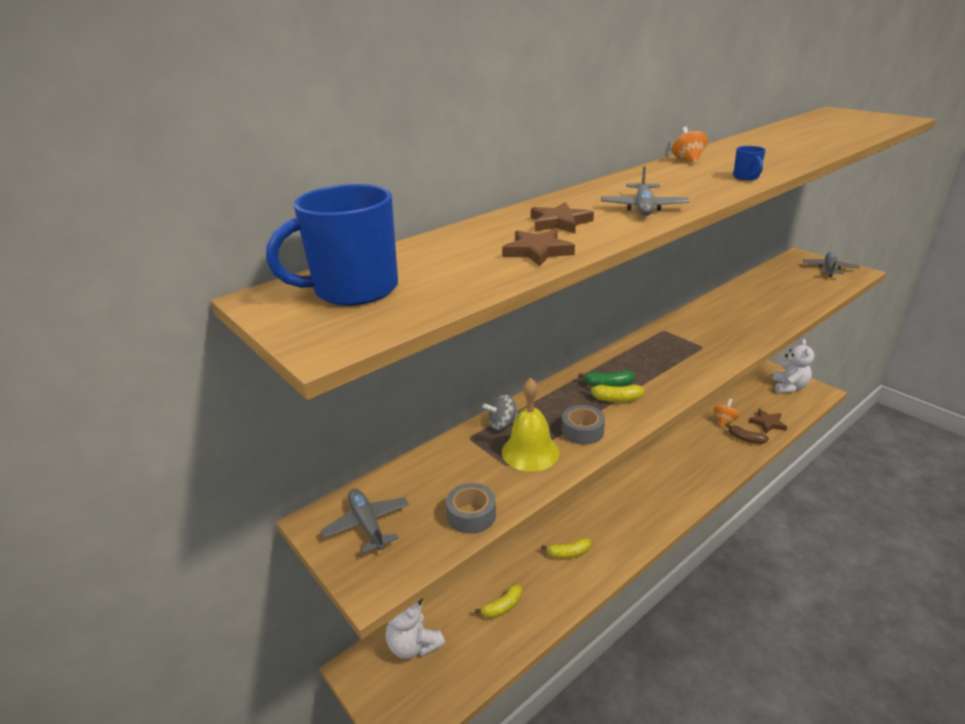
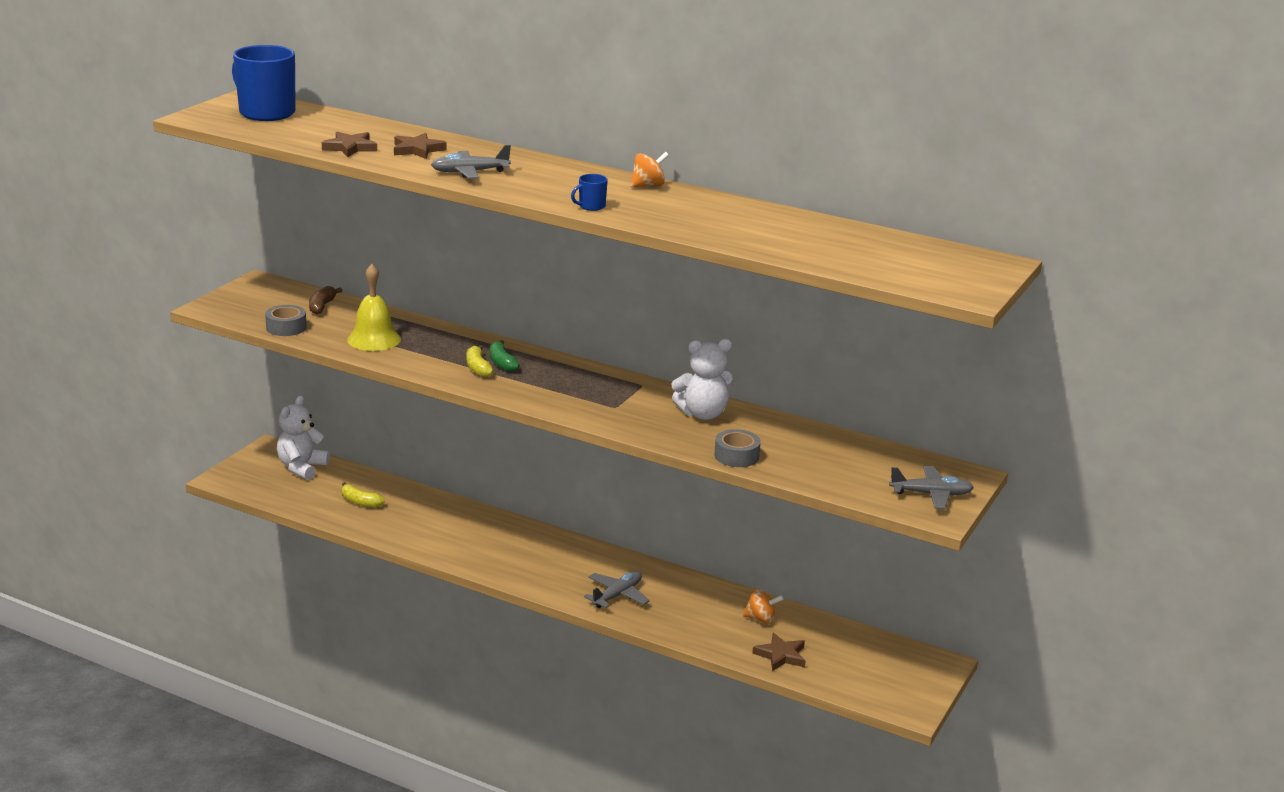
camera: 65 degrees right, 5 degrees down
(367, 525) = (262, 296): grey plane -> grey plane (617, 595)
(502, 424) = (408, 324): grey spinning top -> none
(568, 553) = (445, 528): yellow banana -> none
(582, 431) = (415, 357): grey tape -> grey tape (736, 456)
(745, 439) = (727, 636): brown banana -> brown banana (322, 306)
(789, 387) = (901, 678): white teddy bear -> white teddy bear (703, 414)

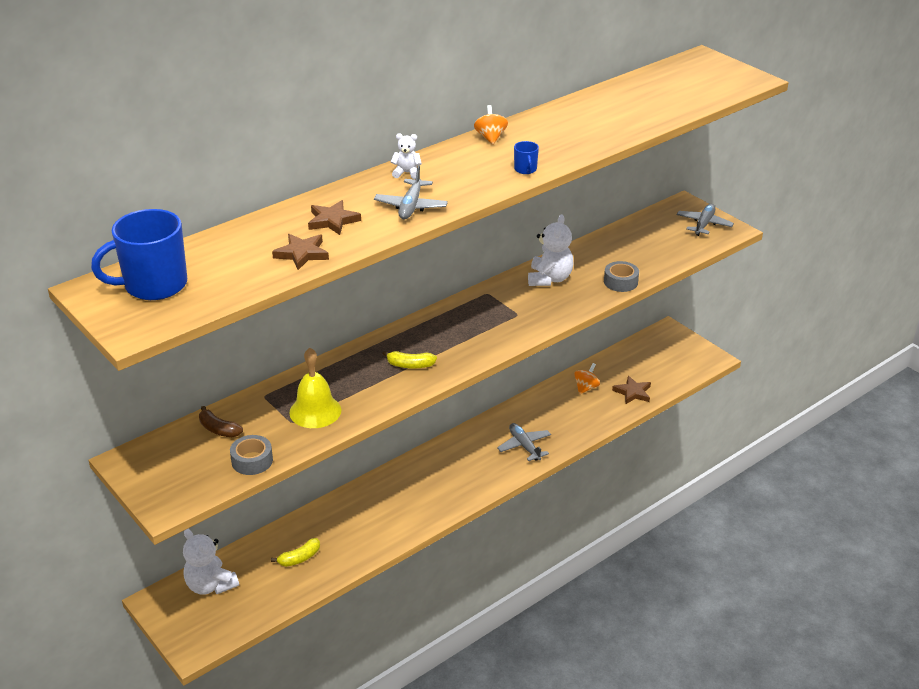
camera: 65 degrees left, 10 degrees up
(502, 363) = (408, 351): green banana -> none
(535, 163) = (407, 173): none -> white teddy bear

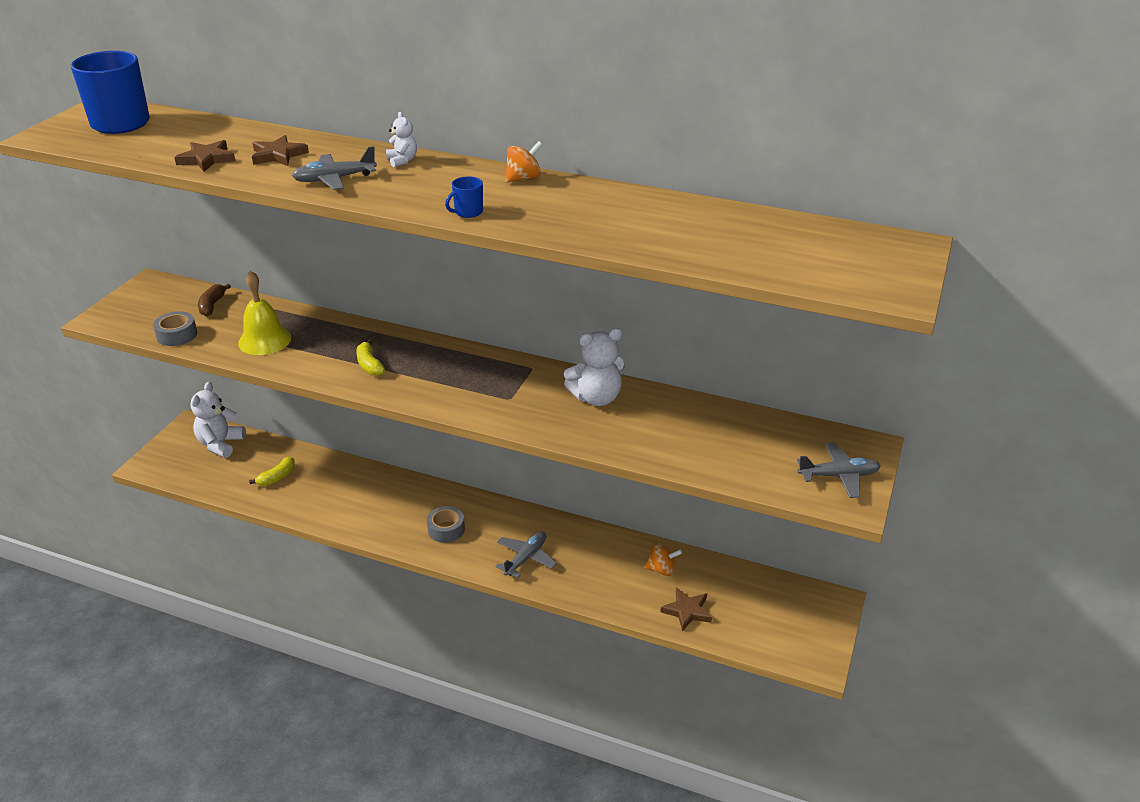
camera: 60 degrees right, 0 degrees up
(299, 558) = (277, 477): yellow banana -> yellow banana turned 75 degrees counterclockwise
(620, 282) = (638, 448): grey tape -> grey tape (446, 529)

